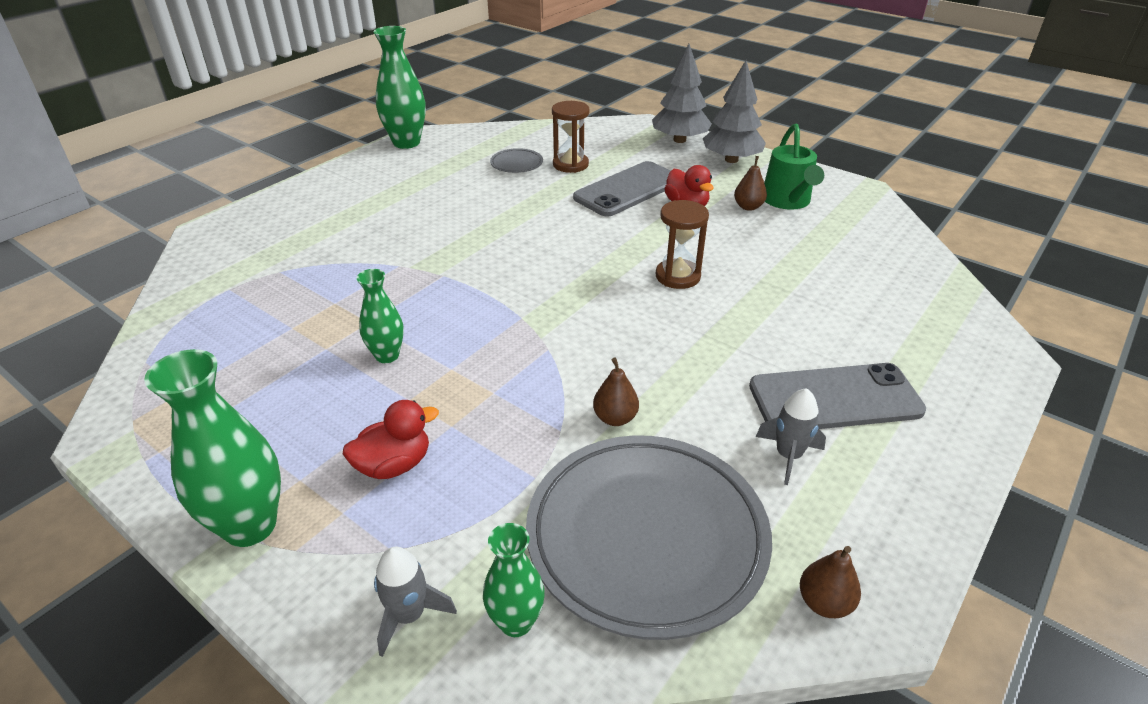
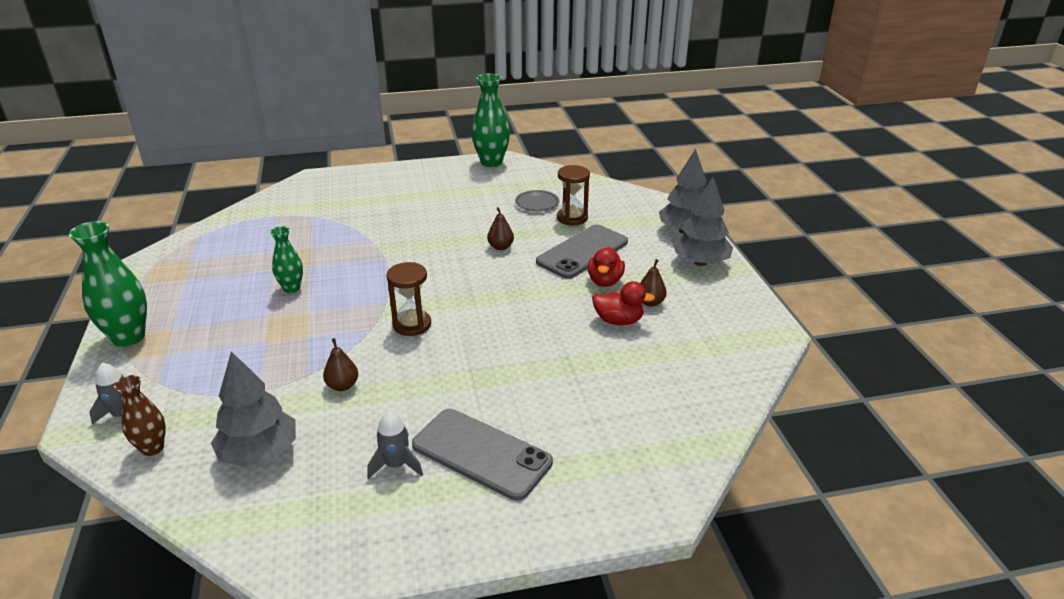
camera: 40 degrees right, 5 degrees down
(394, 465) = (214, 345): red duck -> red duck (618, 321)
(516, 622) = (152, 448): green vase -> brown vase
(628, 189) = (582, 252): grey phone -> grey phone turned 45 degrees counterclockwise
(646, 537) = (259, 453): grey plate -> grey tree
(677, 276) = (516, 325): brown hourglass -> brown hourglass (412, 324)
(787, 201) = (690, 312): green watering can -> none
(824, 603) = (283, 545): brown pear -> brown pear (500, 247)

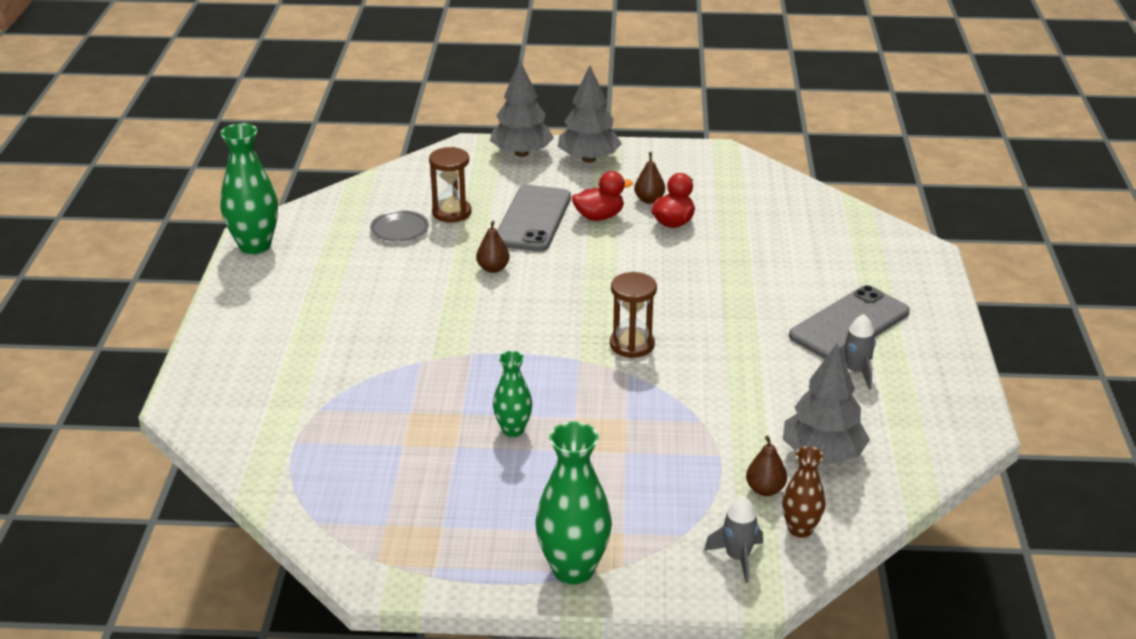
camera: 75 degrees left, 0 degrees up
(342, 386) = (728, 397): brown pear -> brown pear (765, 489)
(582, 252) = (533, 219): grey phone -> grey phone turned 45 degrees clockwise
(605, 281) = (599, 217): red duck -> red duck turned 45 degrees counterclockwise

